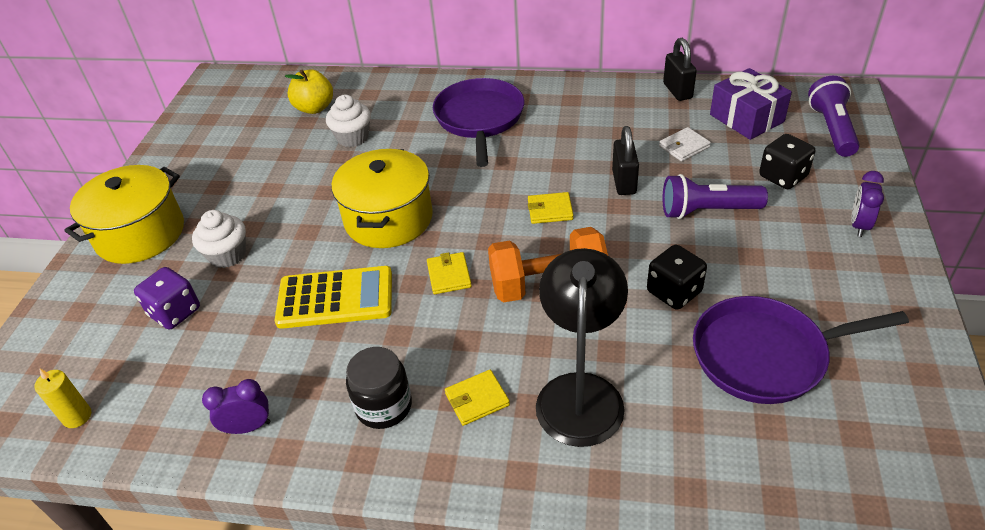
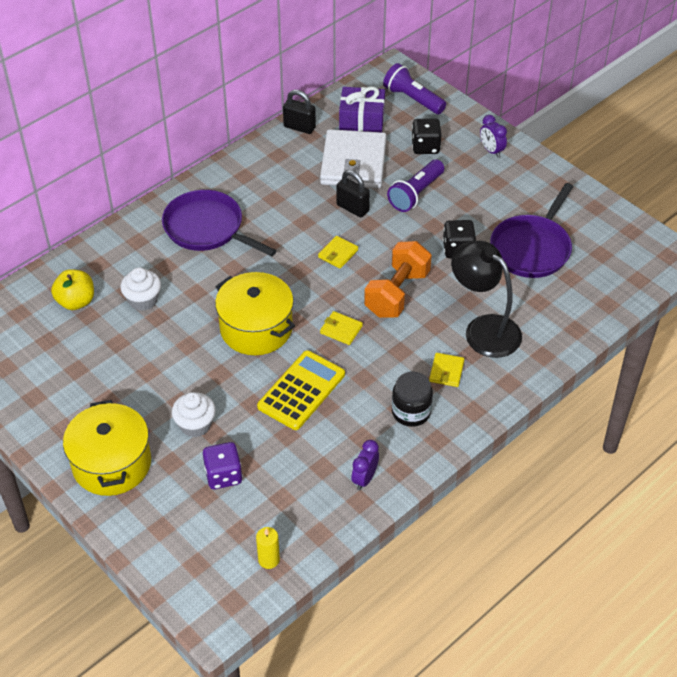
camera: 55 degrees left, 5 degrees up
(684, 146) = (353, 163): white wallet -> white wallet, size x2.35

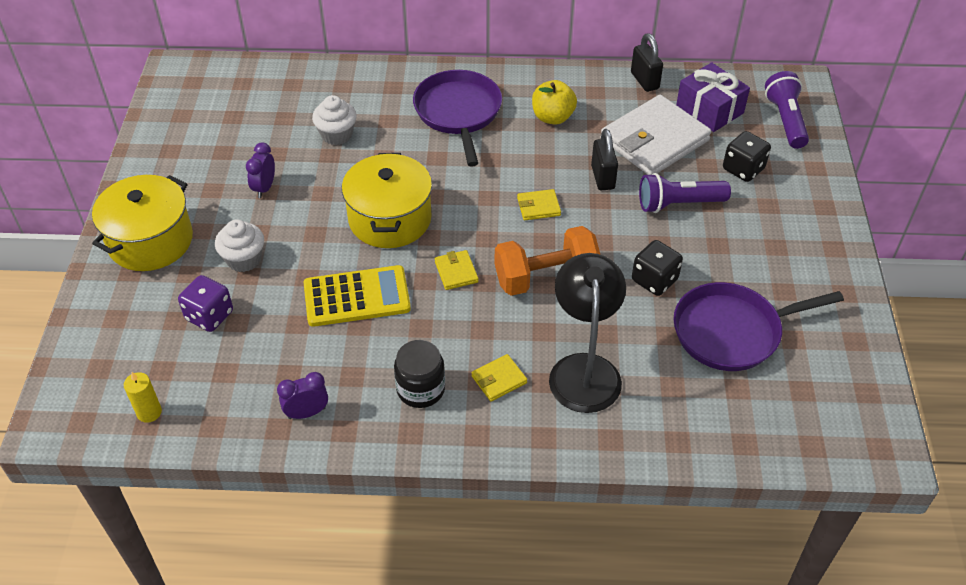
camera: 45 degrees right, 0 degrees up
(76, 301) = (290, 102): yellow apple -> yellow apple (552, 117)
(491, 151) = (807, 214): purple clock -> purple clock (264, 188)

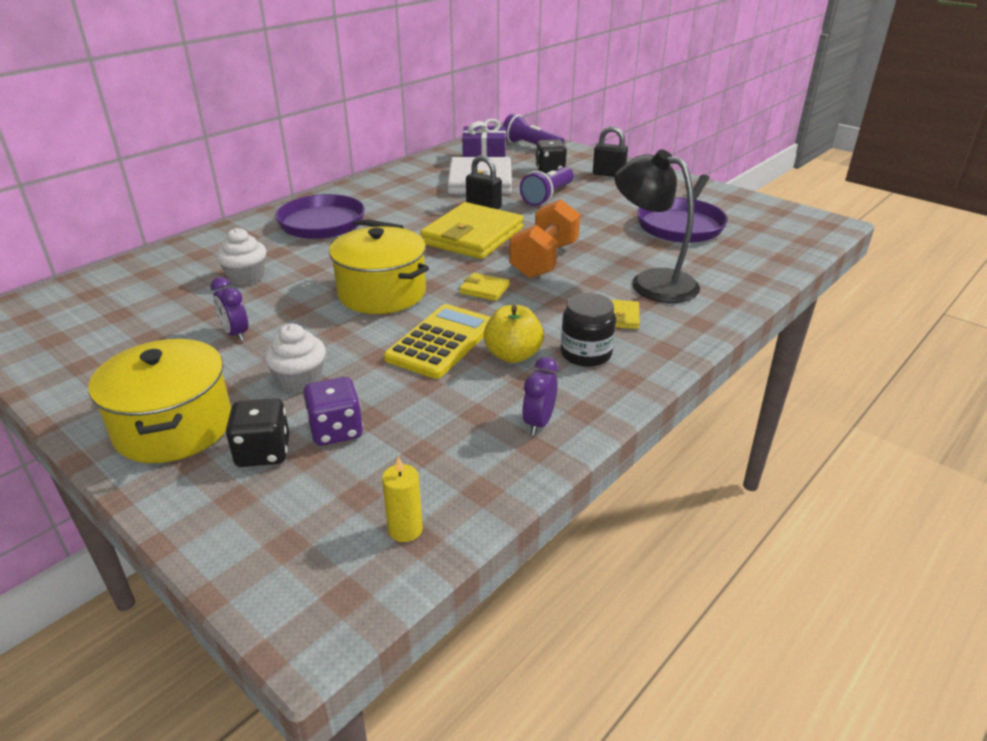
camera: 50 degrees left, 15 degrees down
(538, 207) = (472, 236): yellow wallet -> yellow wallet, size x2.35
(552, 117) = (398, 199): yellow apple -> yellow apple (513, 355)
(644, 81) = (423, 164): black padlock -> black padlock (608, 174)
(654, 280) = (603, 228): black dice -> black dice (263, 452)

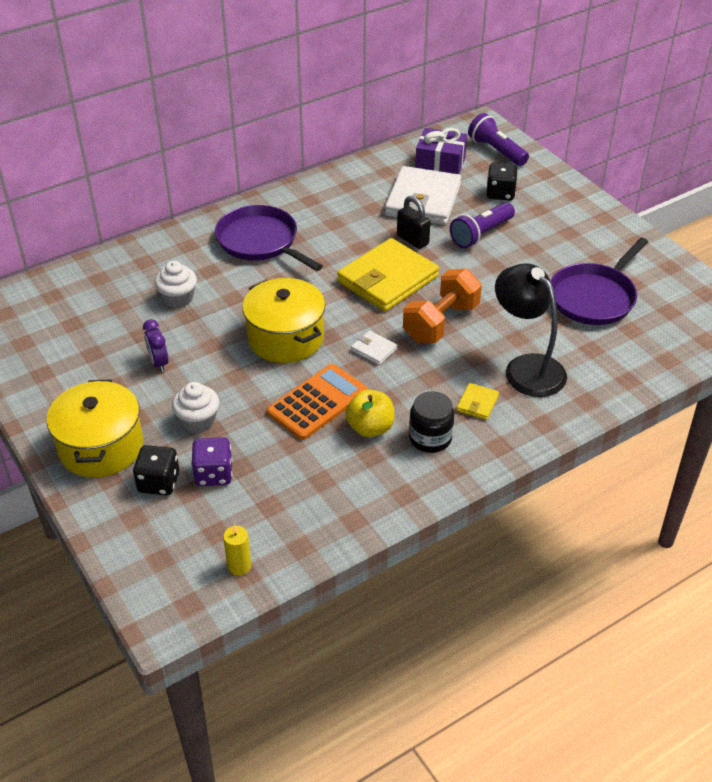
camera: 15 degrees right, 10 degrees up
(441, 342) = (317, 402): yellow calculator -> orange calculator
(484, 289) = (374, 349): yellow wallet -> white wallet
(538, 423) = (364, 498): purple clock -> none
(608, 174) = (558, 209): black padlock -> none

